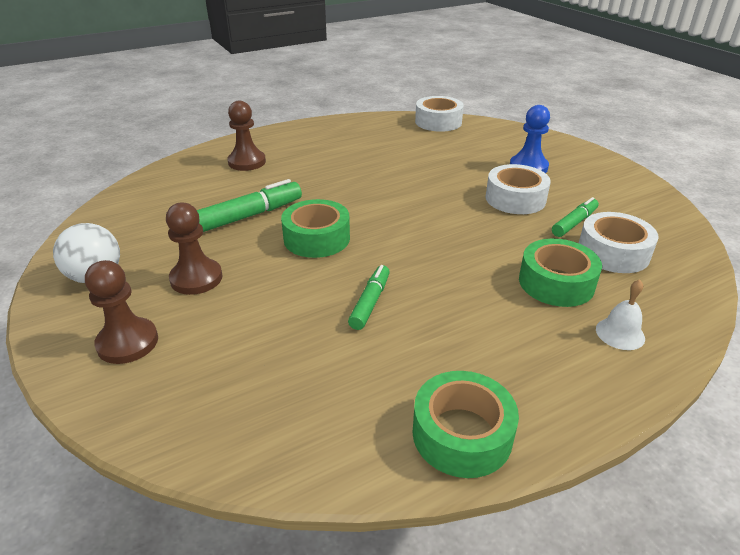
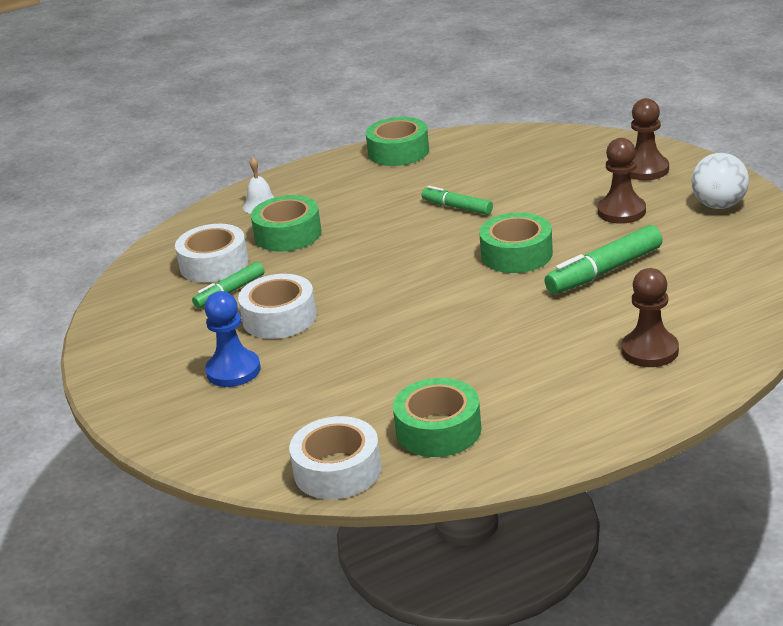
camera: 175 degrees left, 5 degrees down
(370, 302) = (457, 207): green marker -> green marker turned 105 degrees clockwise
(385, 134) = (438, 430): none -> green tape

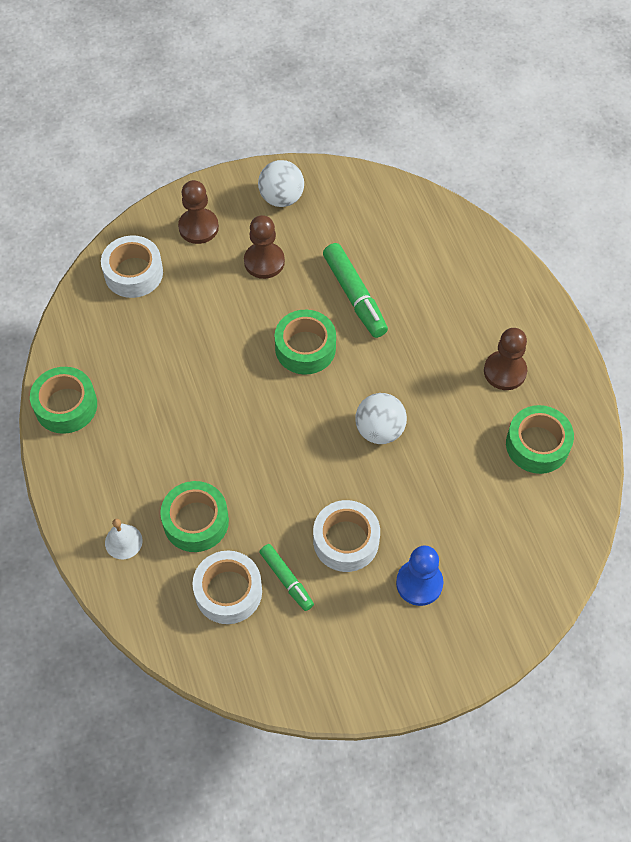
camera: 85 degrees left, 30 degrees up
(337, 470) = (571, 517): white tape -> white tape (133, 273)
(424, 316) = (379, 430): none -> white ball
(457, 207) = (204, 376): green marker -> none
(650, 351) = (473, 295): brown pawn -> brown pawn (505, 371)

